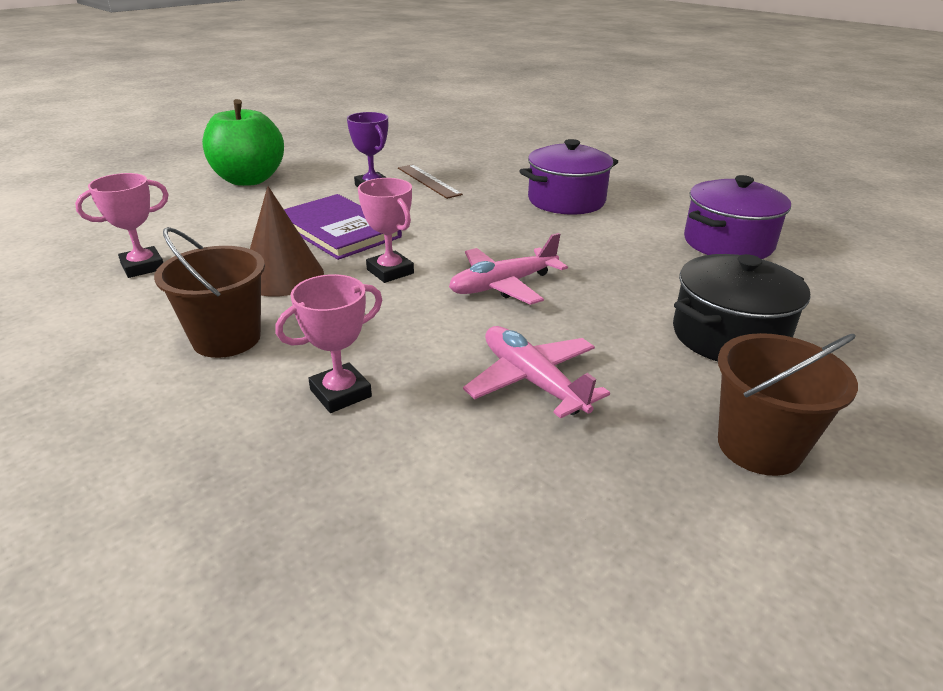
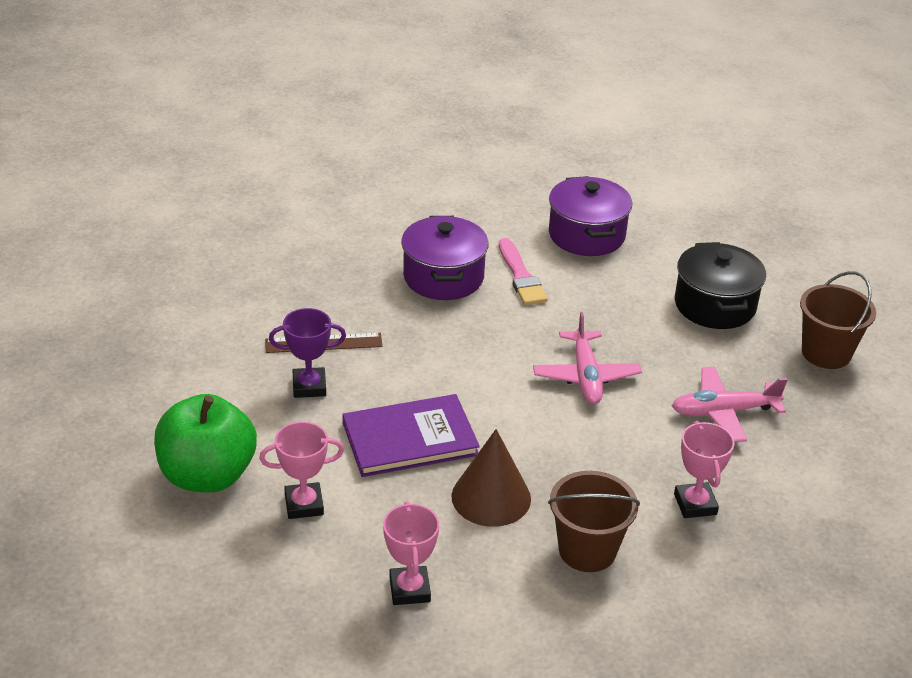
camera: 65 degrees left, 5 degrees up
(390, 271) = (522, 430): pink trophy -> pink trophy (304, 505)
(615, 228) = (521, 276): none -> pink brush

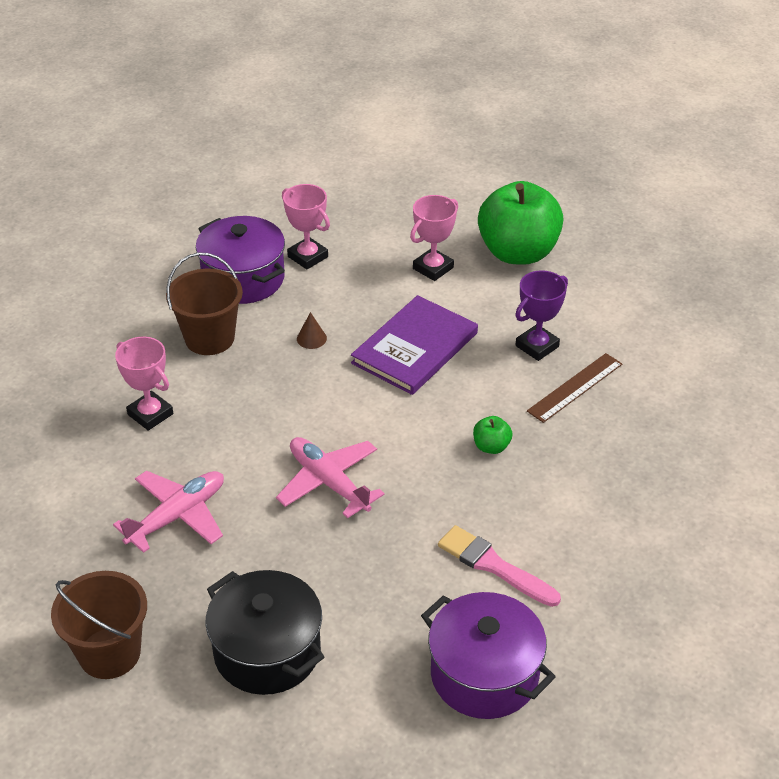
camera: 145 degrees right, 5 degrees up
(438, 338) = (491, 446): none -> green apple
(443, 277) = (562, 517): purple pot -> purple pot (243, 279)
(491, 497) = (311, 338): brown cone -> brown cone, size x0.42

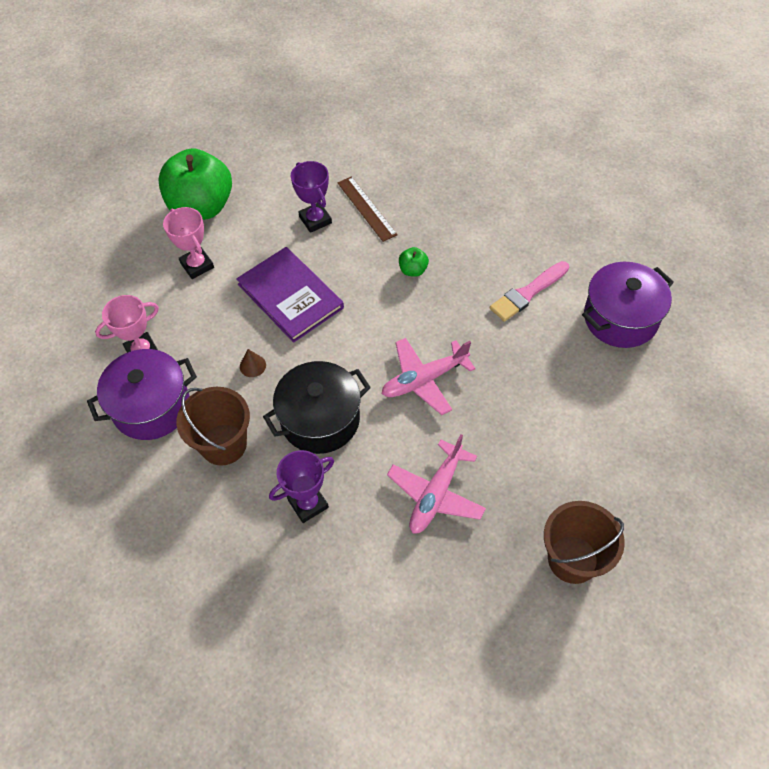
camera: 75 degrees left, 15 degrees up
(150, 414) = (308, 504): pink trophy -> purple trophy
(177, 516) = (436, 494): pink plane -> pink plane turned 120 degrees counterclockwise
(267, 651) = (585, 446): black pot -> black pot (320, 419)

